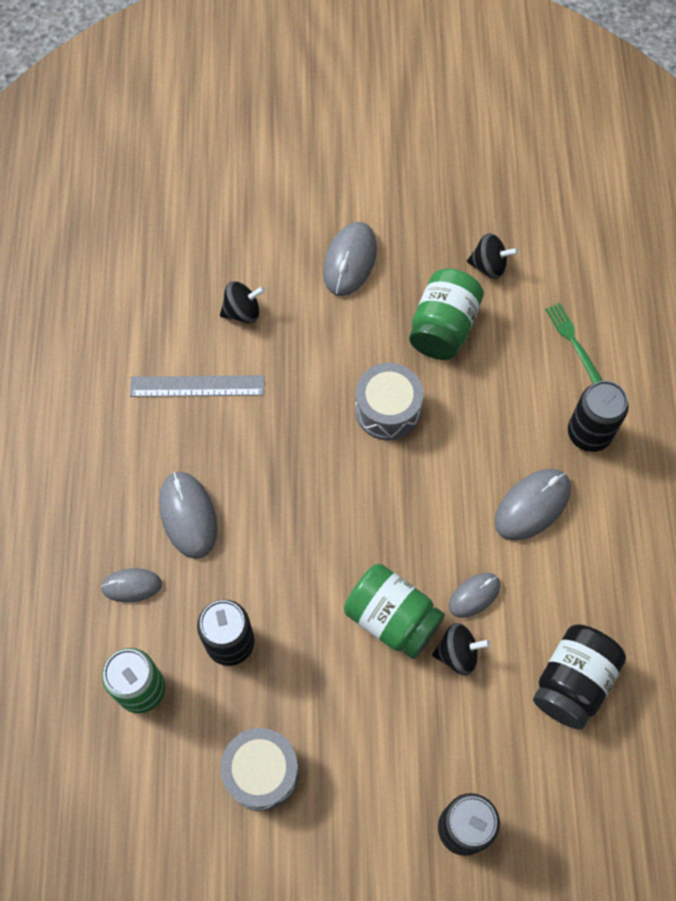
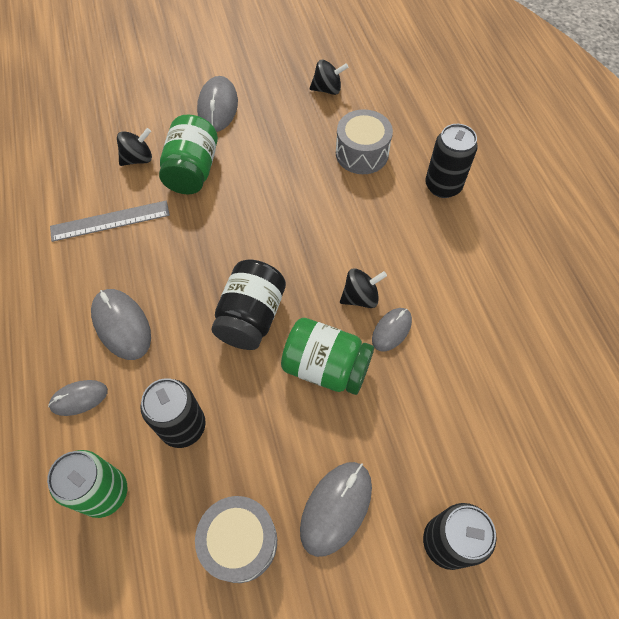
camera: 15 degrees left, 5 degrees down
(387, 410) = (276, 204): grey drum -> grey drum (362, 153)
(443, 327) = (304, 137): green jar -> green jar (192, 170)
(457, 653) = (392, 382): black spinning top -> black spinning top (360, 297)
(532, 505) = (416, 248): grey mouse -> grey mouse (336, 508)
(573, 342) = (408, 126): green fork -> none
(573, 682) = (499, 381): black jar -> black jar (251, 316)

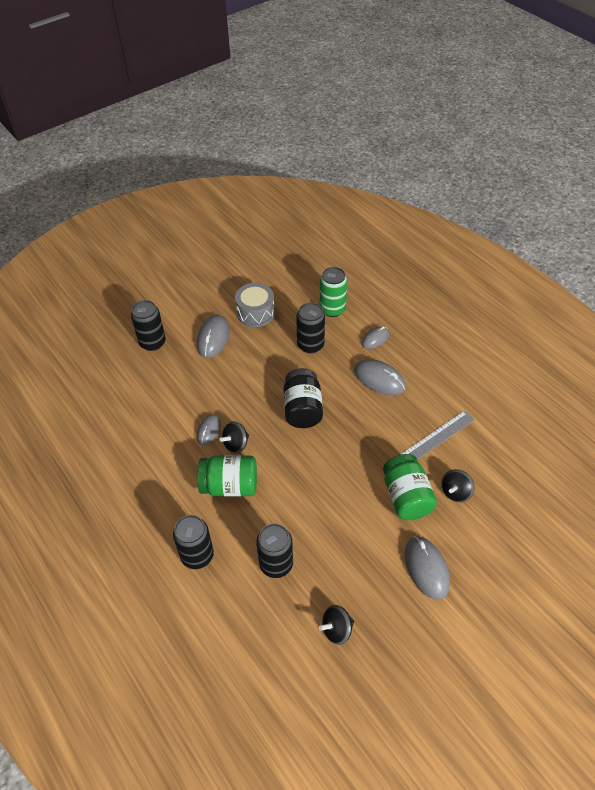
camera: 160 degrees right, 10 degrees down
(326, 367) = (243, 397): green jar -> green jar (230, 486)
(362, 153) = (276, 564): grey drum -> black can

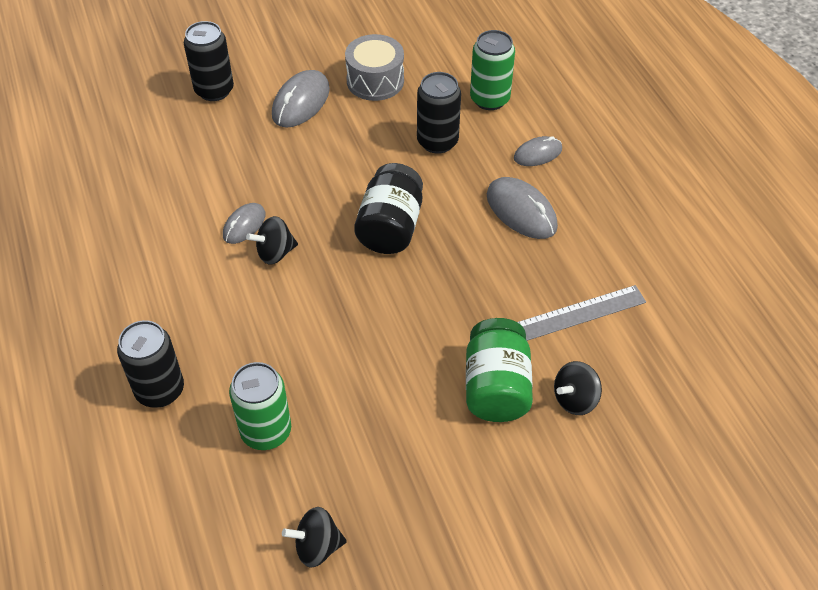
camera: 15 degrees right, 0 degrees up
(230, 486) = (243, 307): green jar -> none
(276, 564) = (266, 431): black can -> green can
(426, 568) = (486, 497): grey mouse -> none

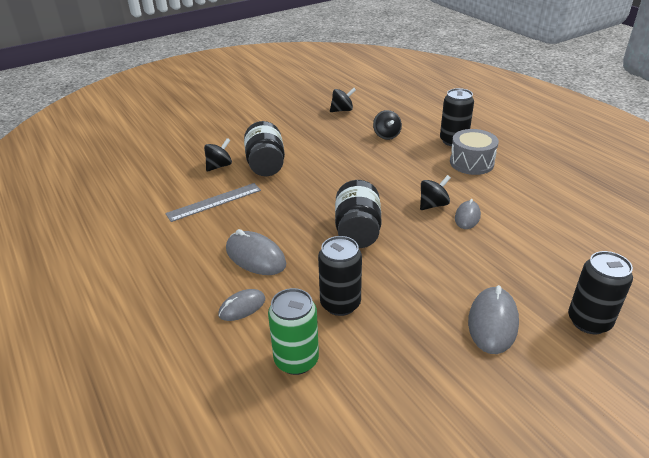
camera: 170 degrees right, 15 degrees down
(266, 431) = (386, 135): green can -> black spinning top
(375, 81) = (430, 362): grey drum -> grey drum (471, 163)
(496, 387) = (266, 165): green jar -> black jar

